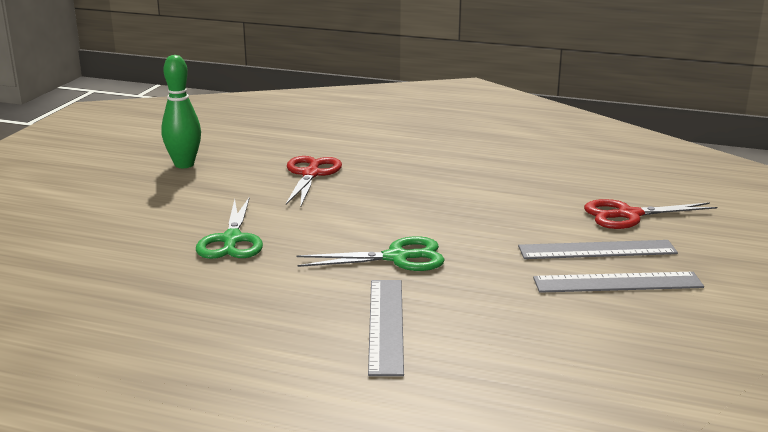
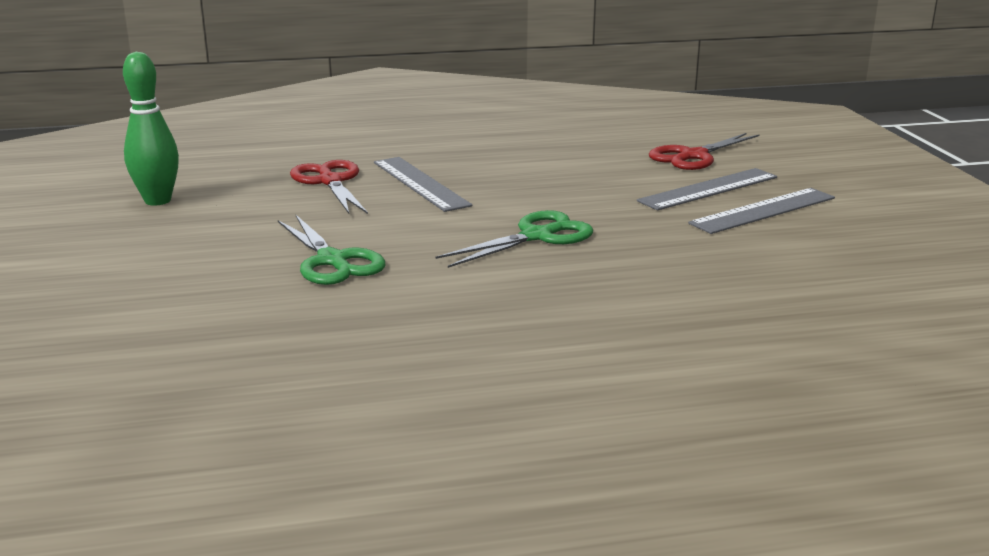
camera: 30 degrees left, 0 degrees up
(385, 325) = (614, 296): grey ruler -> grey ruler (420, 183)

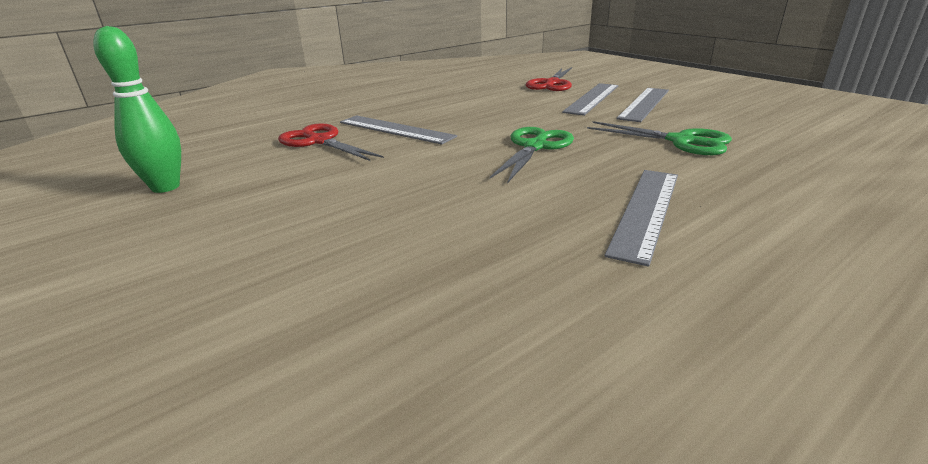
camera: 25 degrees left, 5 degrees up
(332, 261) = (400, 201): green scissors -> green scissors (681, 141)
(539, 325) = (646, 211): none -> grey ruler

